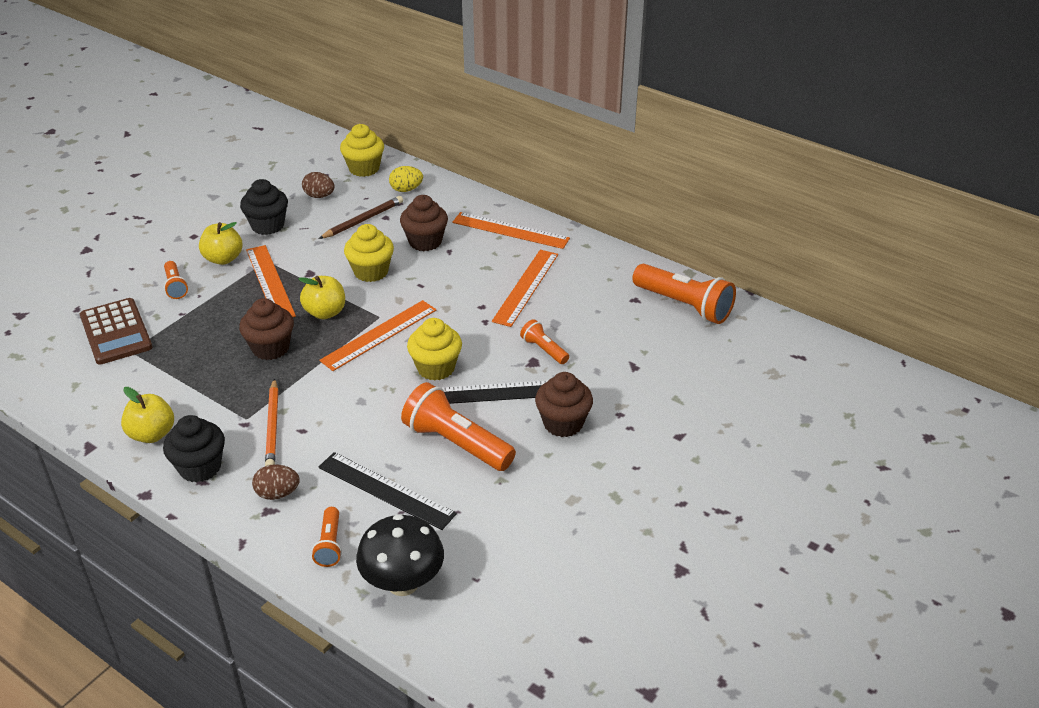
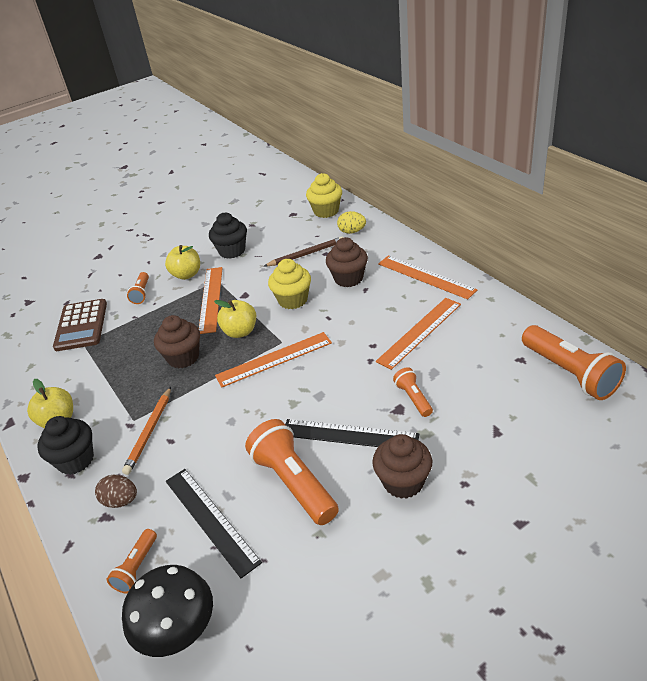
camera: 25 degrees right, 0 degrees up
(319, 196) = (282, 230): brown egg -> none
(436, 368) = (308, 400): yellow cupcake -> none

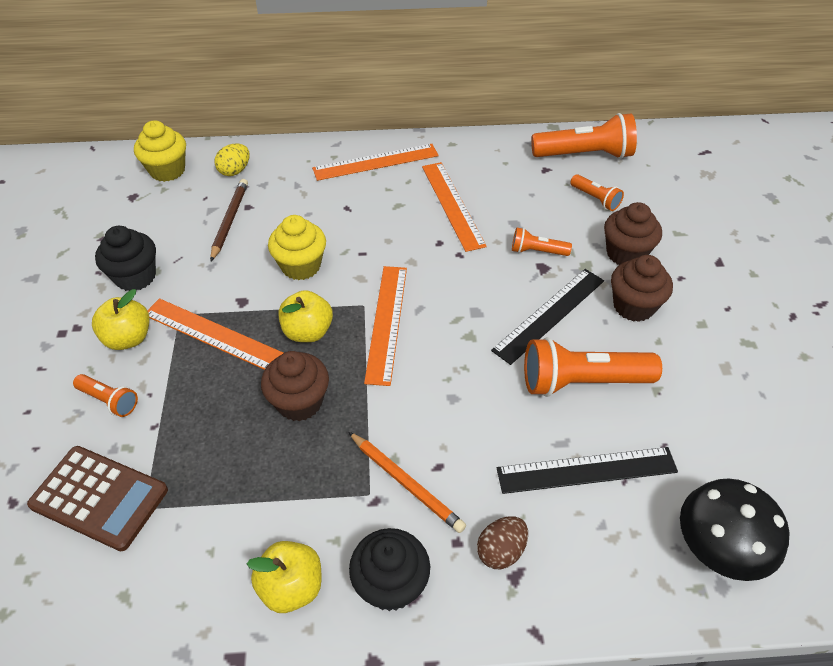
camera: 65 degrees left, 10 degrees up
(136, 567) = (612, 565): orange flashlight -> orange flashlight (595, 199)
(348, 278) = (315, 210): brown cupcake -> brown cupcake (625, 253)

